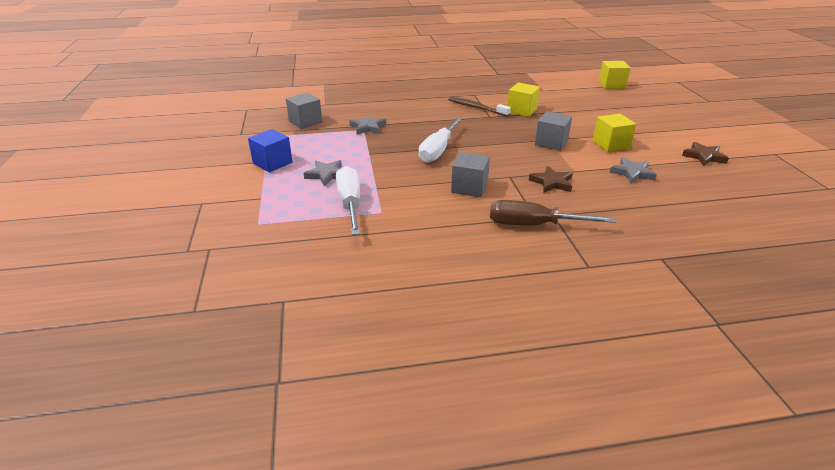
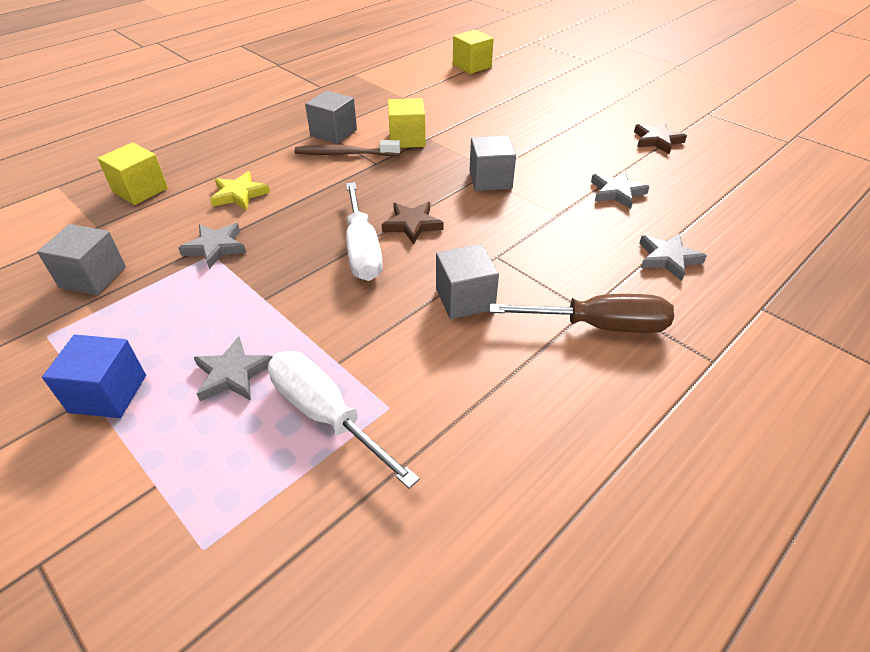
camera: 35 degrees left, 10 degrees up
(401, 110) = (239, 194): none -> yellow star
(481, 97) = (333, 133): none -> grey cube
(534, 225) = (598, 326): brown screwdriver -> brown screwdriver turned 150 degrees counterclockwise
(551, 182) = (551, 245): brown star -> brown star (412, 224)
(611, 144) = (556, 158): yellow cube -> yellow cube (140, 190)
(624, 214) = (668, 258): none -> grey star

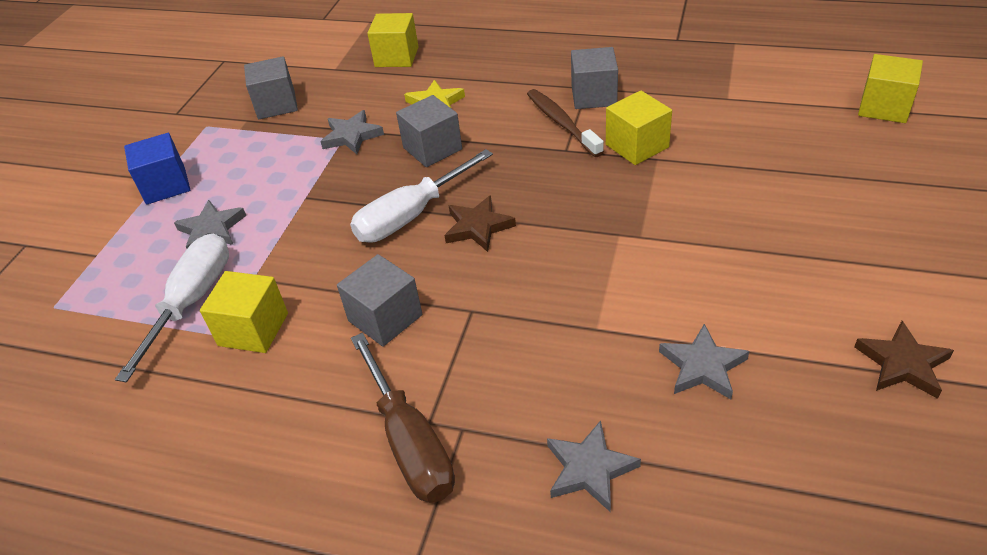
camera: 65 degrees right, 0 degrees up
(406, 379) = (253, 329): none -> yellow cube
(490, 180) = (617, 243): grey cube -> grey cube (432, 148)

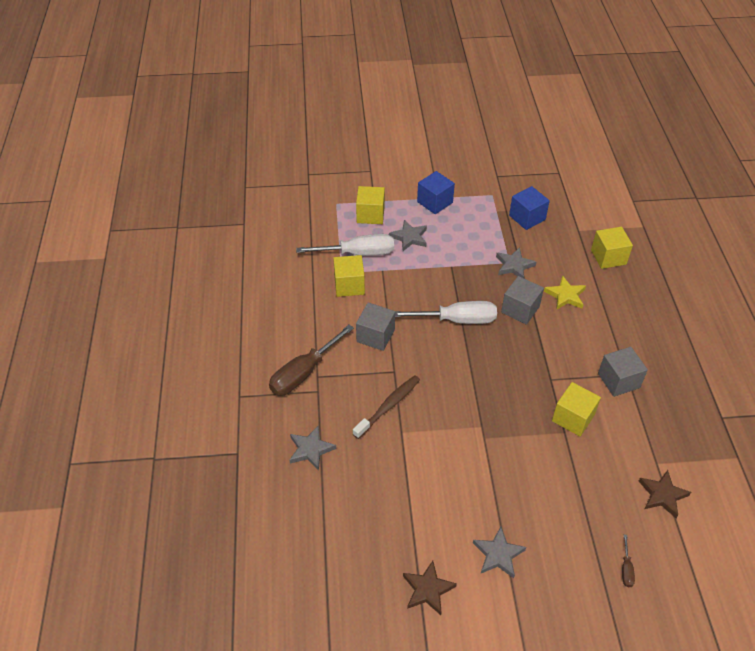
camera: 65 degrees right, 5 degrees up
(276, 105) = (527, 217): grey cube -> blue cube
(411, 215) = (456, 320): white screwdriver -> white screwdriver turned 150 degrees clockwise
(478, 227) = (459, 354): brown star -> brown star (662, 495)
(562, 123) = (578, 370): brown toothbrush -> brown toothbrush (388, 406)
(702, 366) = (391, 487): grey star -> grey star (498, 554)
(877, 158) = (626, 569): none -> brown screwdriver
(884, 107) = (696, 571): yellow cube -> yellow cube (370, 215)

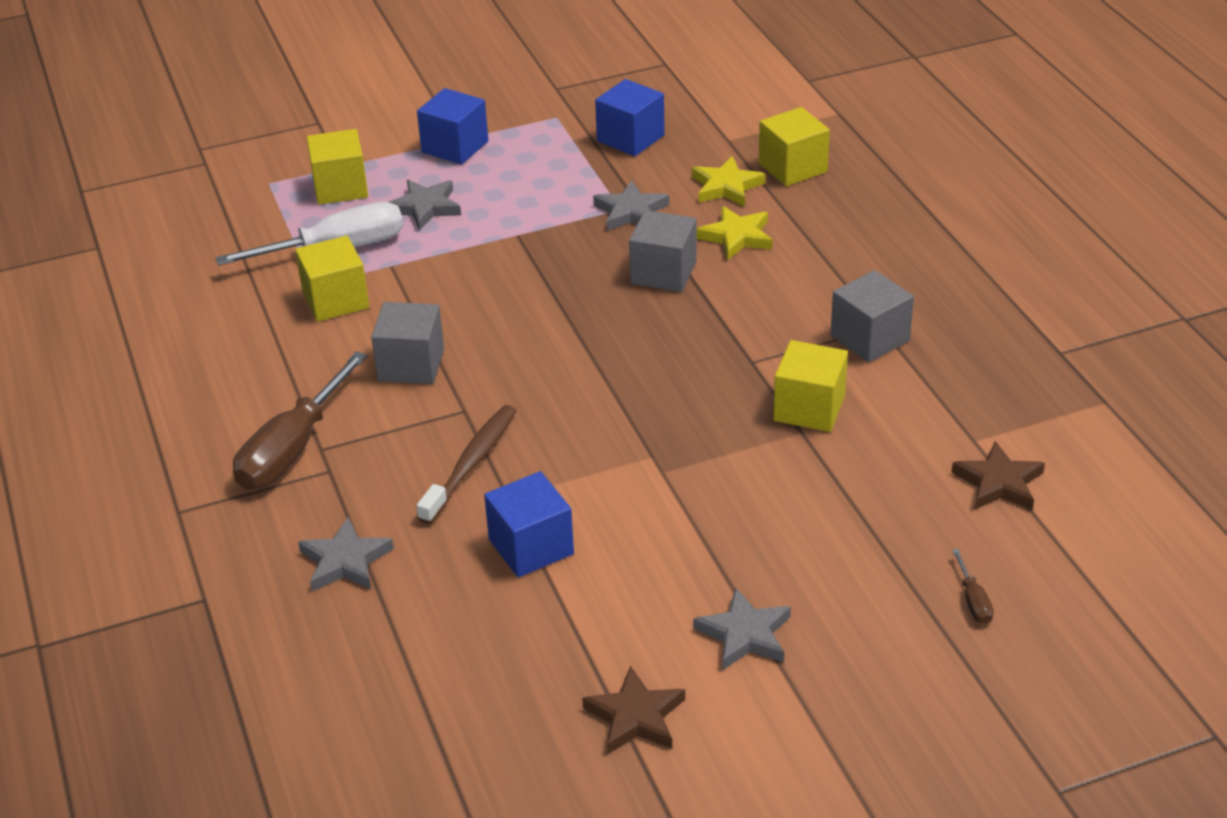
camera: 15 degrees left, 10 degrees down
(404, 467) = (531, 547): none -> blue cube
(456, 320) = (553, 311): white screwdriver -> none
(569, 261) = (726, 186): none -> yellow star

